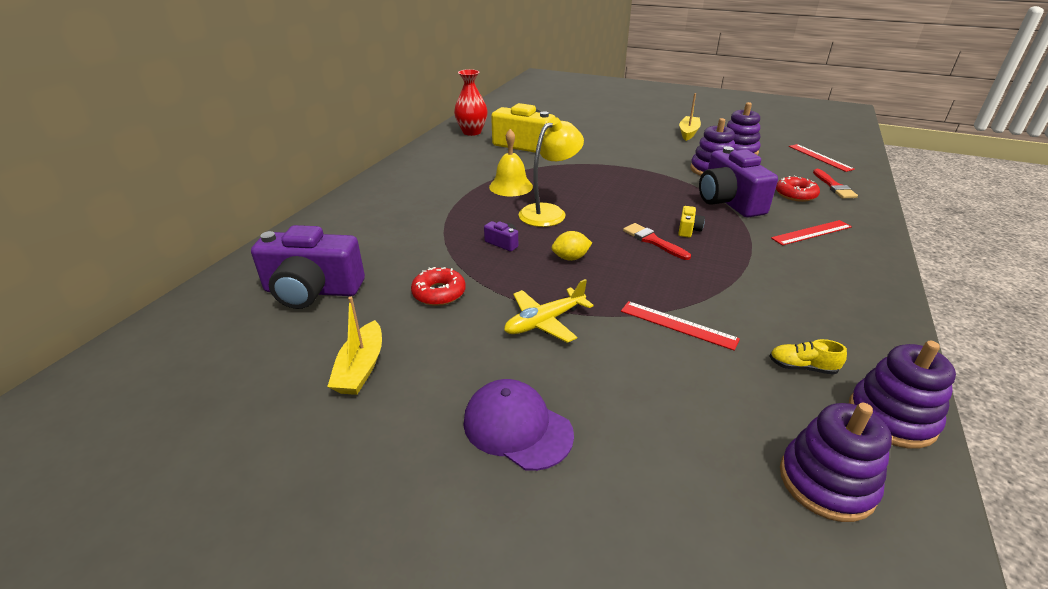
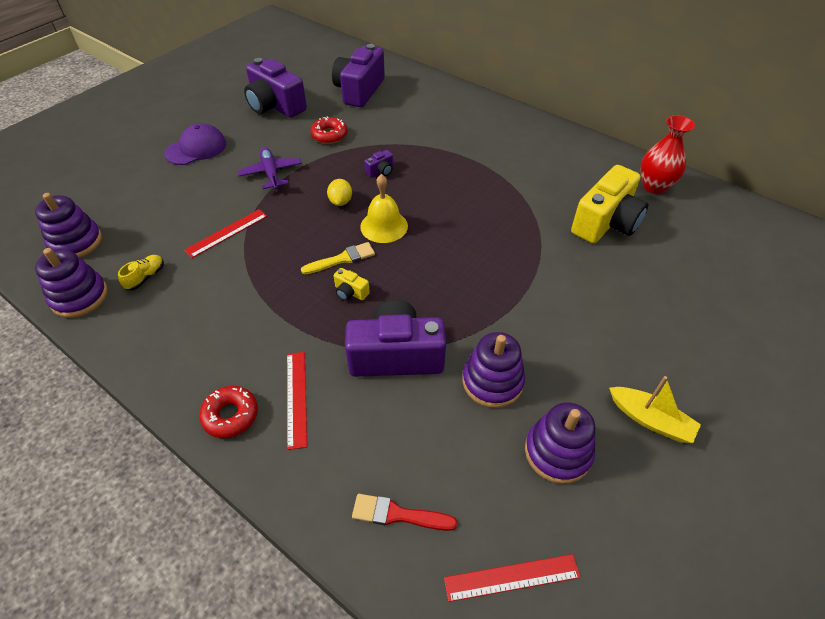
camera: 105 degrees right, 15 degrees up
(361, 368) = (275, 106): yellow boat -> purple camera
(511, 186) = (489, 192): yellow bell -> yellow bell (384, 226)
(544, 322) = (271, 173): yellow plane -> purple plane
(549, 212) = (425, 206): yellow lamp -> none
(653, 241) = (342, 259): red brush -> yellow brush
(795, 194) = (390, 442): red donut -> red donut (230, 415)

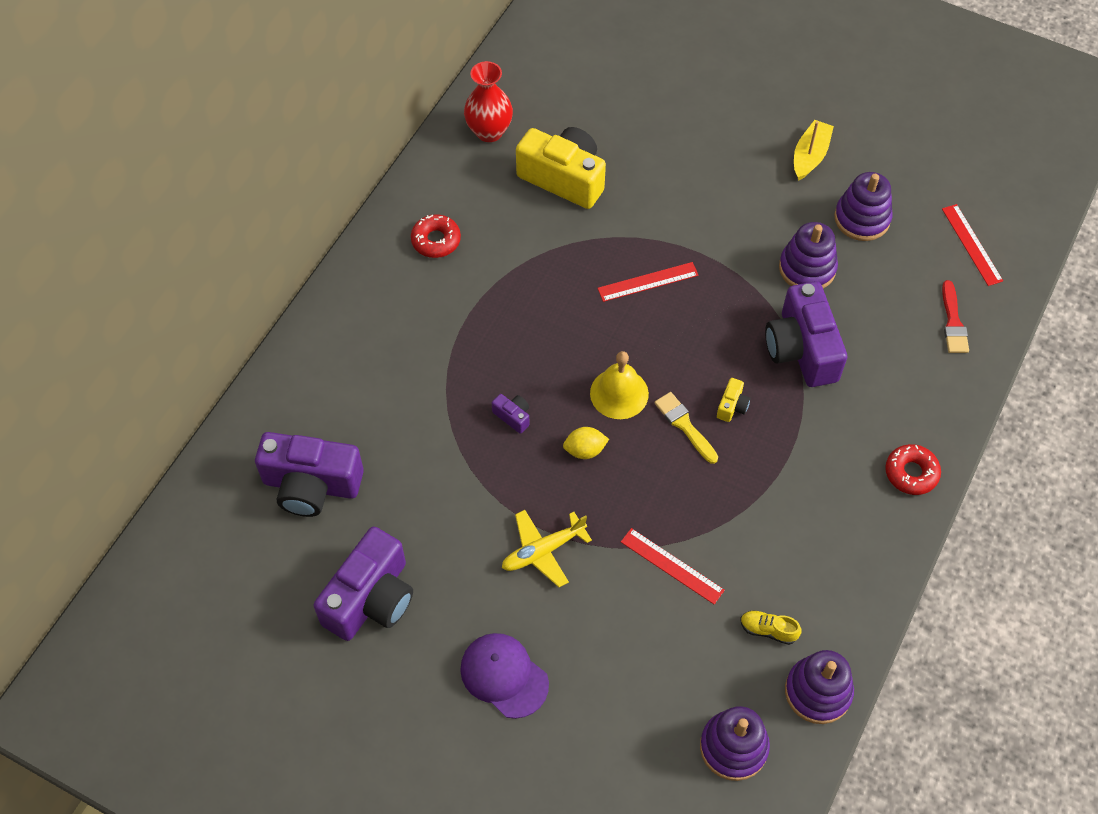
camera: 100 degrees left, 10 degrees up
(271, 173) = (543, 551): purple plane -> yellow plane
(296, 398) = (875, 423): red ruler -> red ruler (648, 282)
(329, 135) = (440, 499): red donut -> red donut (436, 240)

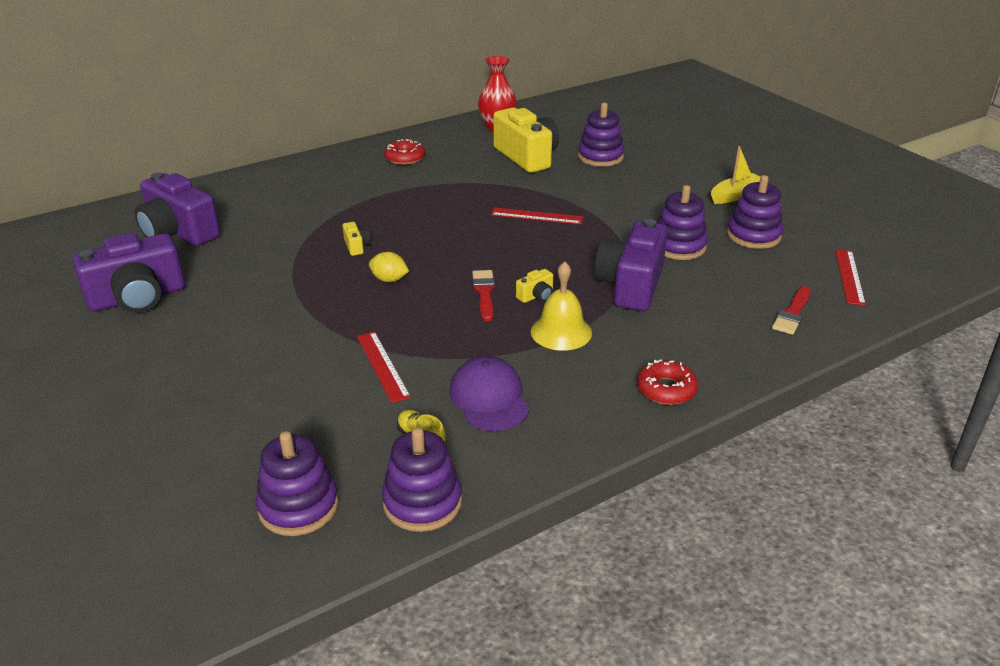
camera: 30 degrees right, 25 degrees down
(504, 676) = (170, 376): purple cap -> purple cap (489, 398)
(513, 416) = (357, 246): purple camera -> yellow camera
(543, 551) = (290, 319): yellow plane -> none
(619, 393) = (451, 260): yellow bell -> yellow bell (561, 332)
(639, 143) = (600, 157): none -> purple stacking toy
(684, 425) = (484, 293): yellow brush -> red brush

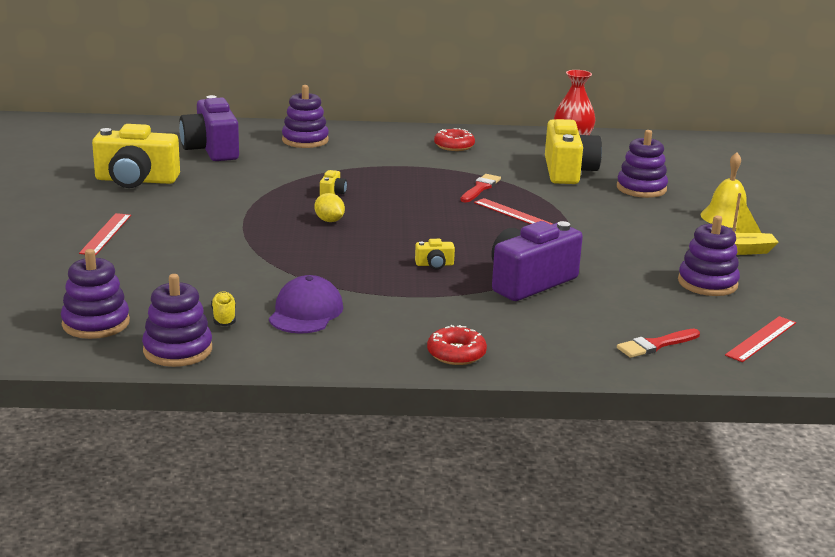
camera: 30 degrees right, 10 degrees down
(138, 298) = (136, 180): purple camera -> yellow camera
(382, 366) = (253, 269): red ruler -> red ruler (106, 234)
(484, 293) = (393, 250): red brush -> red brush (480, 188)
(561, 332) = (421, 292): yellow bell -> yellow bell (726, 217)
(678, 246) = (617, 269): purple stacking toy -> purple stacking toy (305, 140)

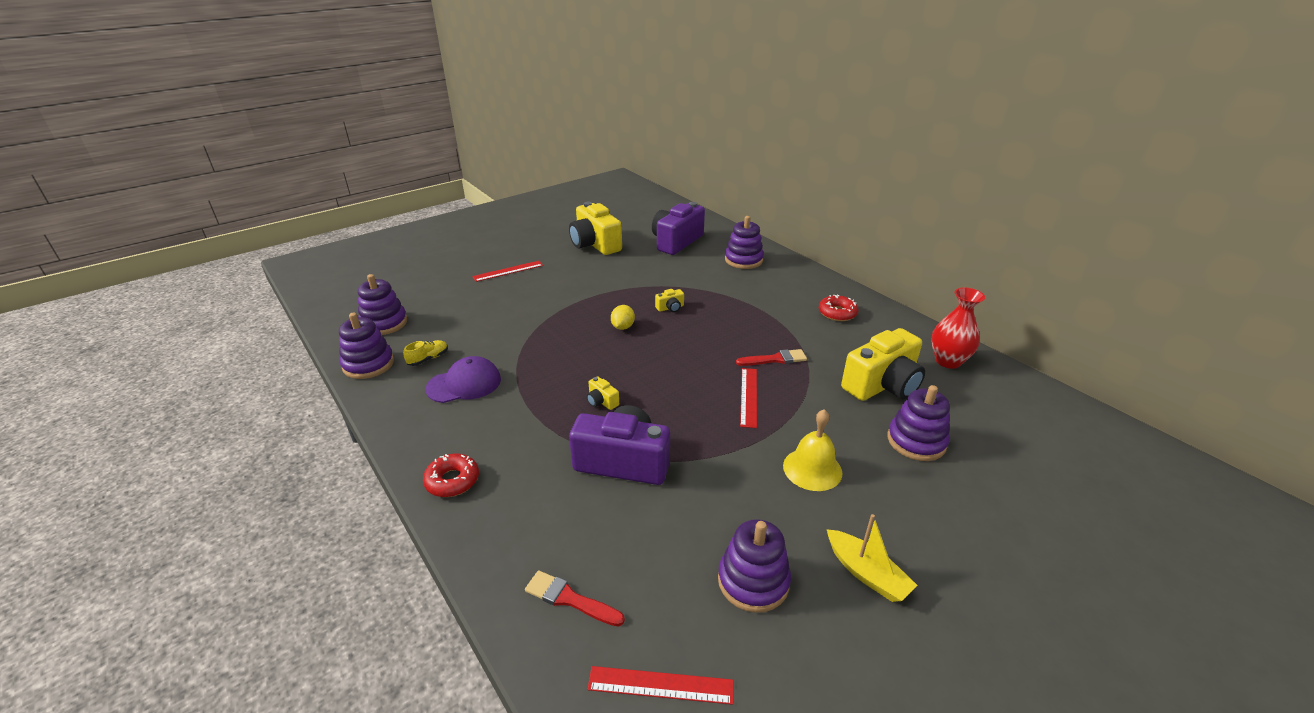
camera: 55 degrees right, 10 degrees up
(726, 217) = (940, 529): yellow bell -> yellow bell (812, 469)

